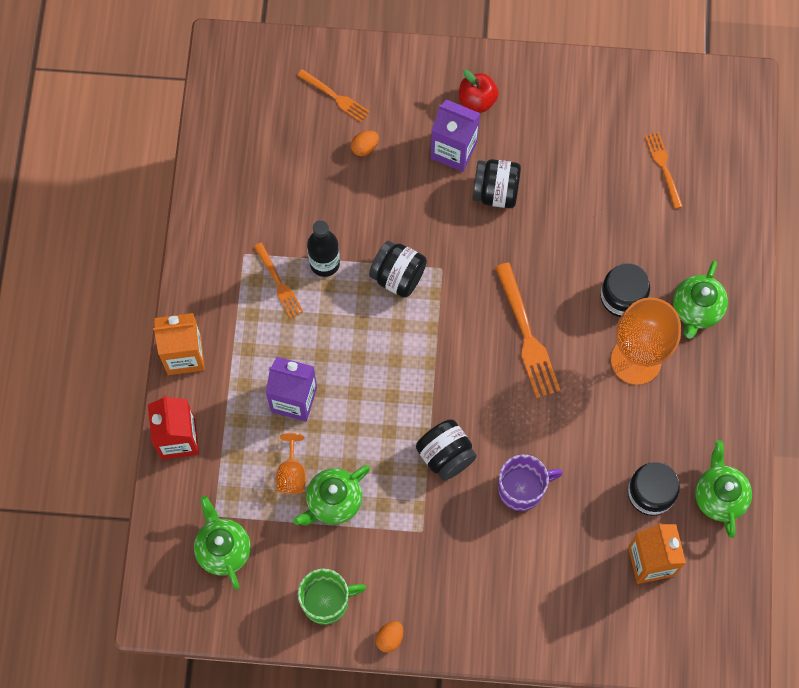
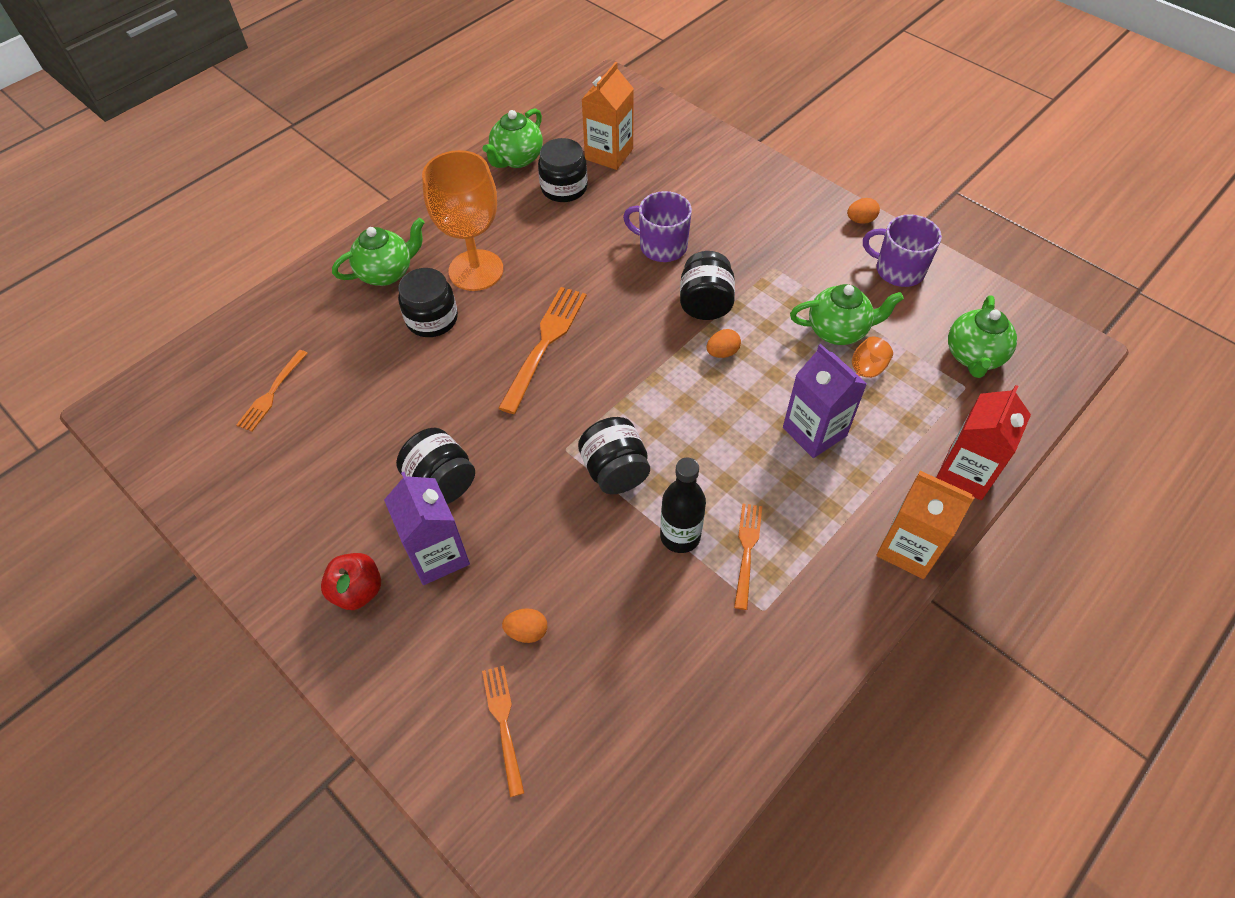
camera: 140 degrees left, 15 degrees down
(326, 601) = (898, 270): green mug -> purple mug
(400, 420) = (722, 352): none -> orange egg

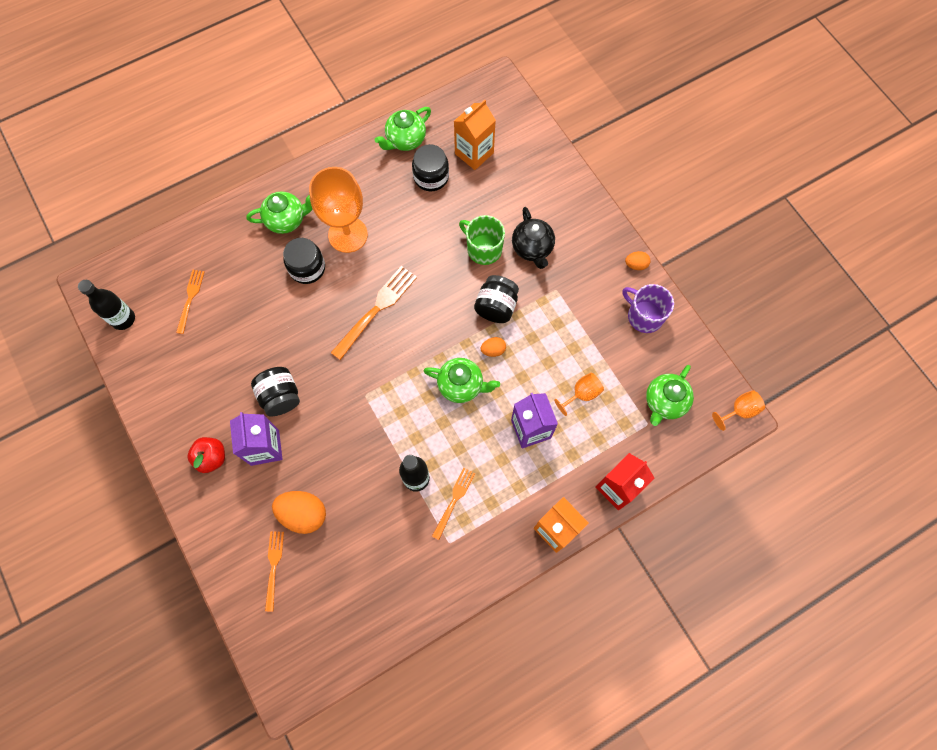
camera: 15 degrees right, 15 degrees up
(175, 441) = (123, 319): none -> black bottle
(272, 393) = (190, 299): orange fork -> orange fork turned 150 degrees clockwise
(527, 631) = (303, 514): orange egg -> orange egg, size x1.93
(615, 471) = (391, 420): black jar -> none
(662, 246) = (483, 249): purple mug -> green mug
(724, 232) = (532, 248): none -> black teapot
(838, 330) = (579, 355): green teapot -> green teapot (461, 385)
(1072, 343) = (739, 411): none -> orange goblet

